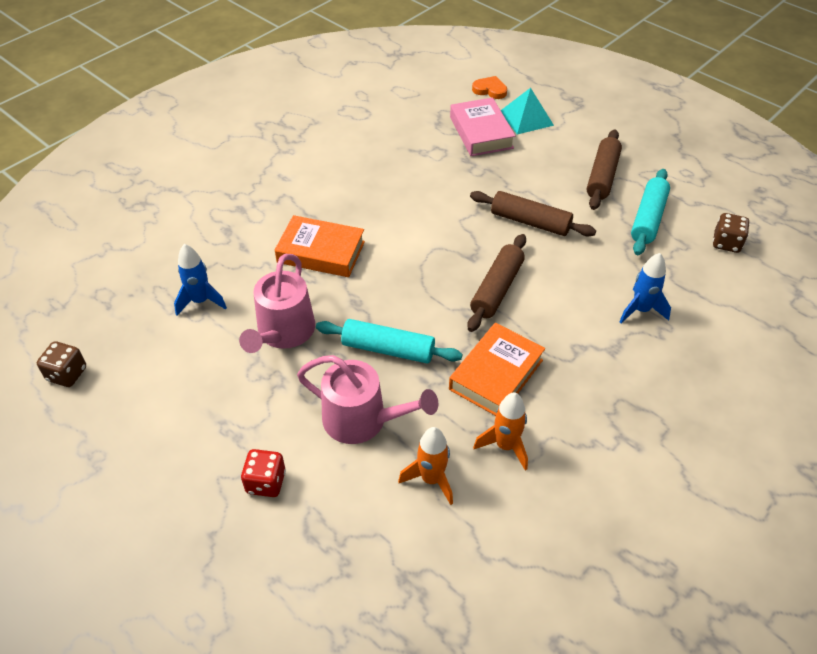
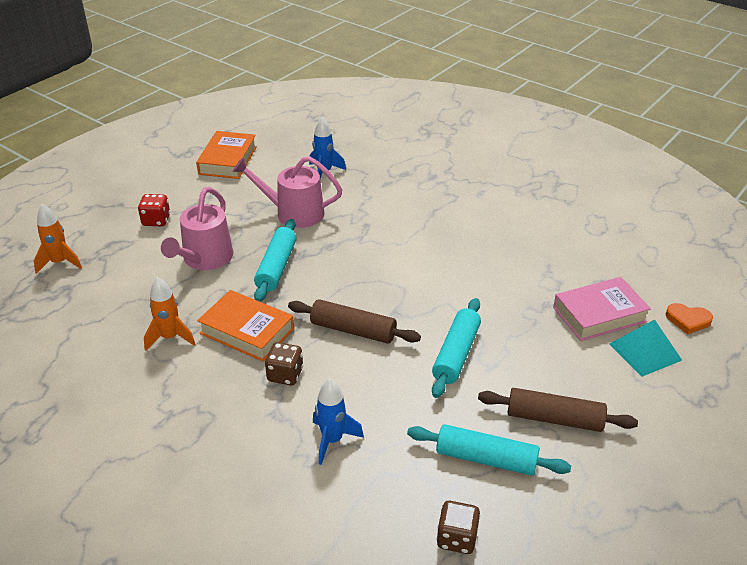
camera: 85 degrees right, 10 degrees down
(67, 374) = (255, 132): brown dice -> brown dice (285, 375)
(321, 252) = (387, 222): orange book -> orange book (228, 160)
(431, 479) = (145, 297): orange rocket -> orange rocket (60, 263)
(490, 90) = (688, 320): orange heart -> orange heart turned 90 degrees clockwise
(530, 222) = (456, 354): brown rolling pin -> turquoise rolling pin

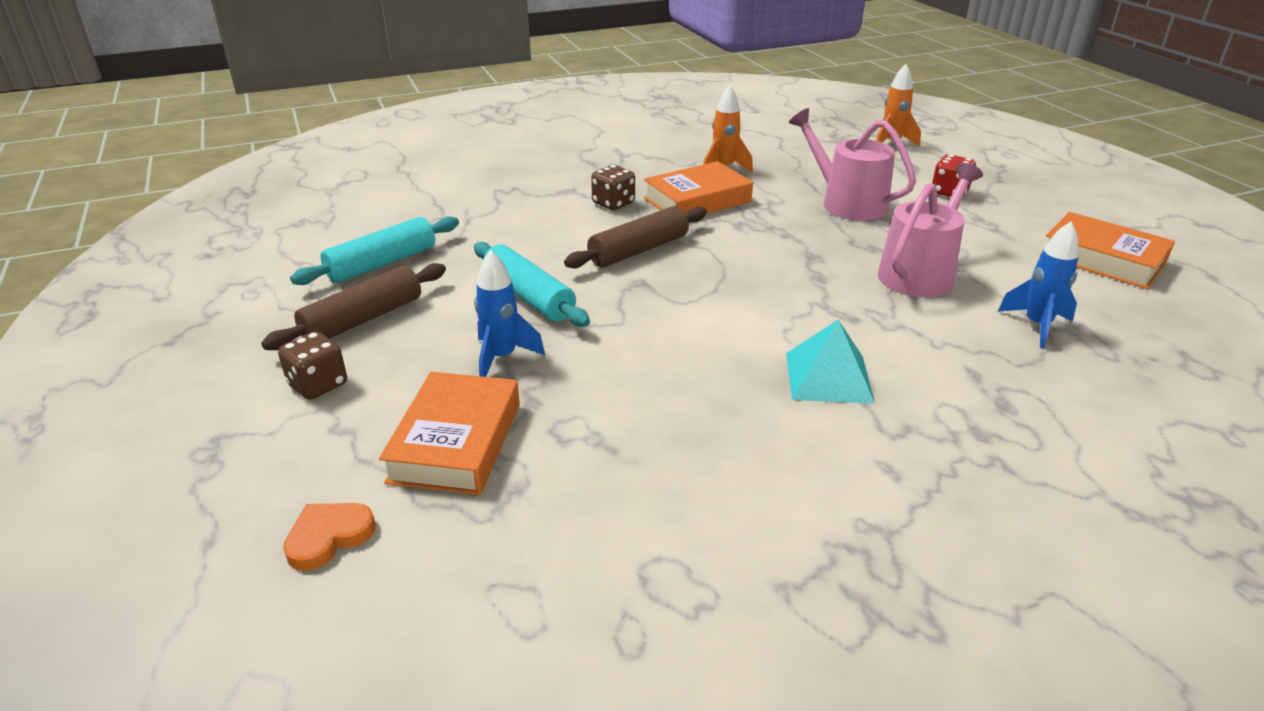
camera: 120 degrees right, 5 degrees down
(276, 267) = (798, 236): turquoise rolling pin -> none
(332, 440) = (507, 204): blue rocket -> blue rocket (502, 358)
(457, 538) = (338, 225): brown dice -> brown dice (318, 385)
(599, 314) = (456, 442): pink book -> orange book
(645, 352) = (344, 444): turquoise pyramid -> turquoise pyramid (828, 377)

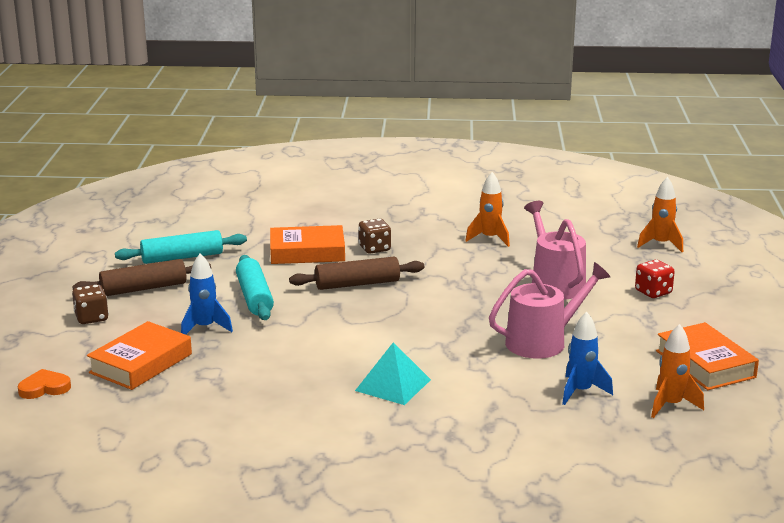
camera: 25 degrees right, 10 degrees down
(697, 200) = (440, 258): orange book -> orange book (307, 252)
(1141, 317) = (671, 405): none -> orange rocket

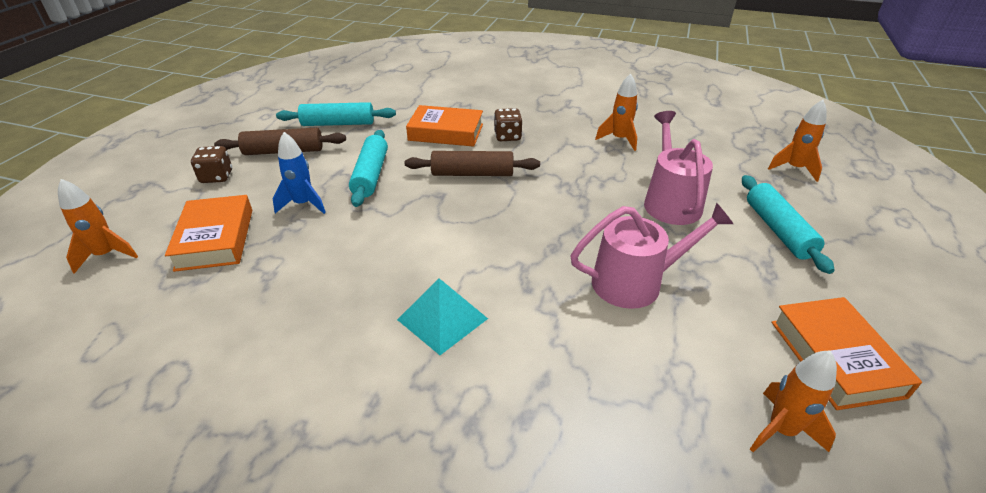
camera: 15 degrees right, 15 degrees up
(44, 388) = (107, 255): orange heart -> orange rocket
(141, 363) = (215, 239): orange book -> orange book turned 60 degrees counterclockwise
(581, 392) = (662, 377): blue rocket -> none
(653, 292) = (778, 230): red dice -> turquoise rolling pin

